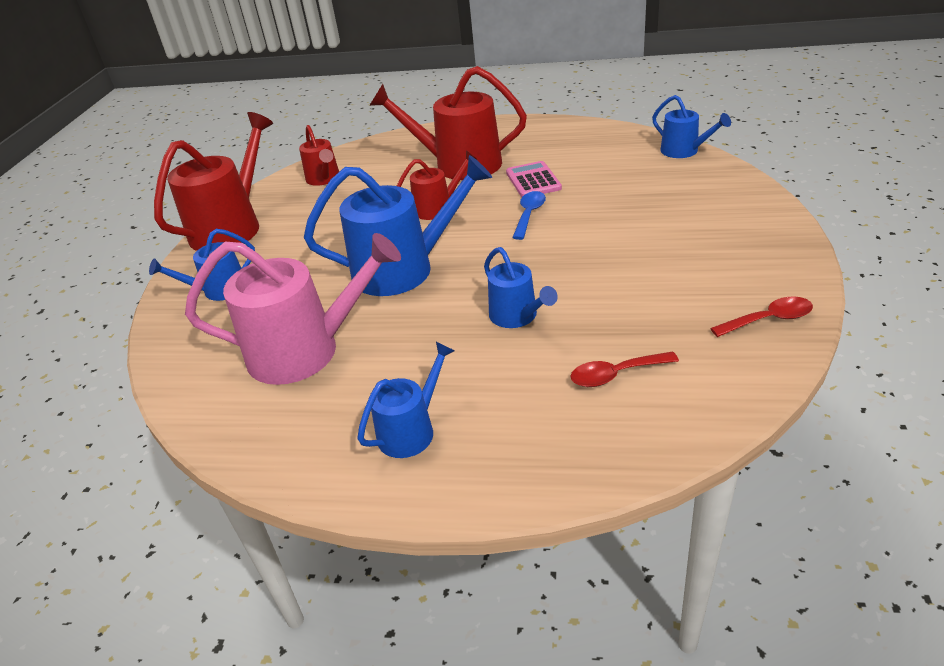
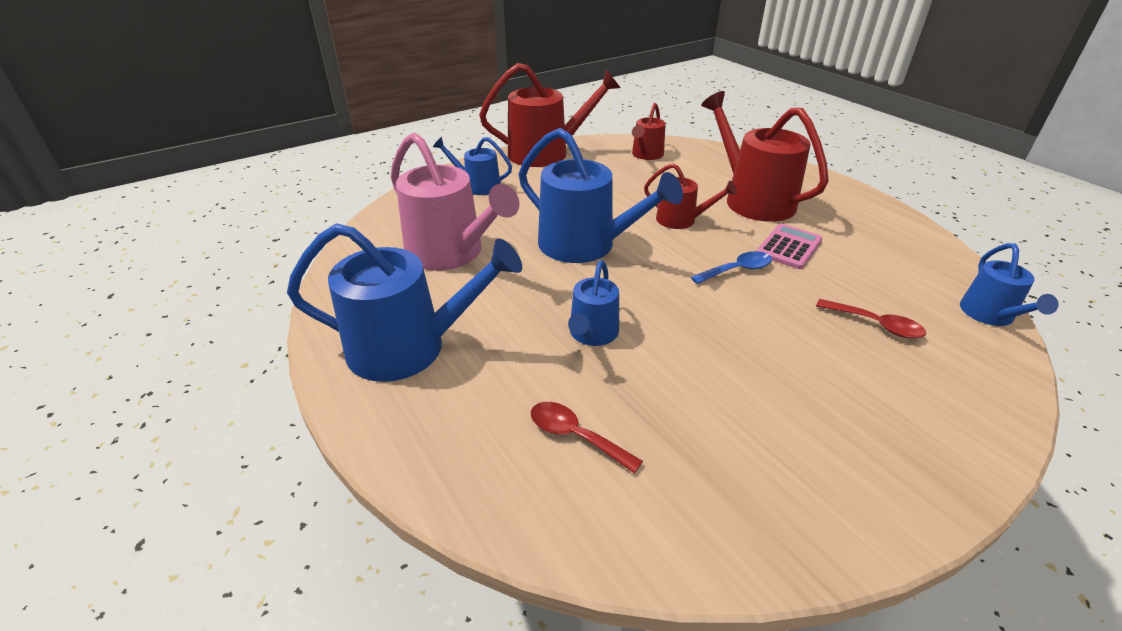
camera: 45 degrees right, 0 degrees up
(411, 430) = (408, 347): blue watering can -> blue watering can, size x1.84
(768, 320) = (781, 523): red spoon -> red spoon (875, 325)

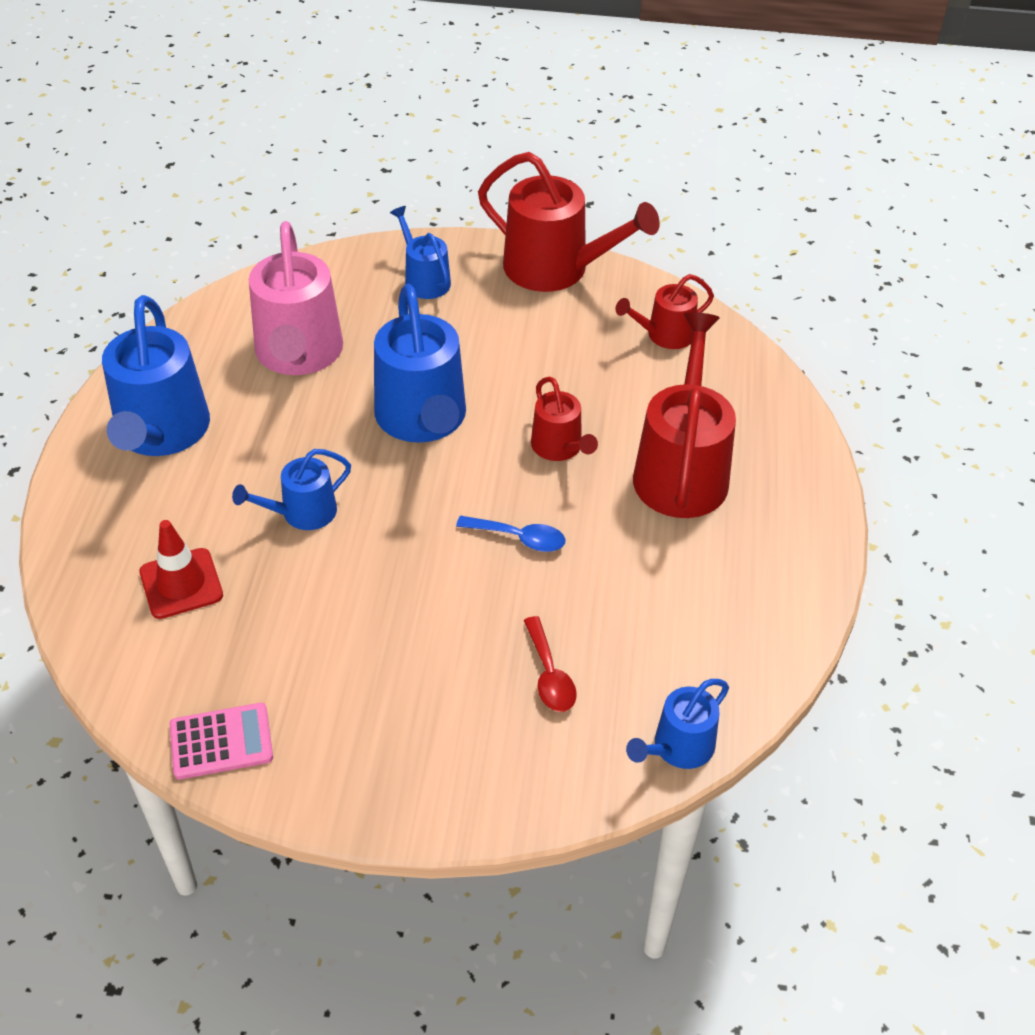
camera: 40 degrees right, 10 degrees up
(408, 347) = (161, 432): blue watering can -> blue watering can turned 45 degrees clockwise
(576, 436) = (181, 584): red spoon -> red traffic cone
(789, 247) = (615, 549): pink calculator -> pink calculator (221, 742)

